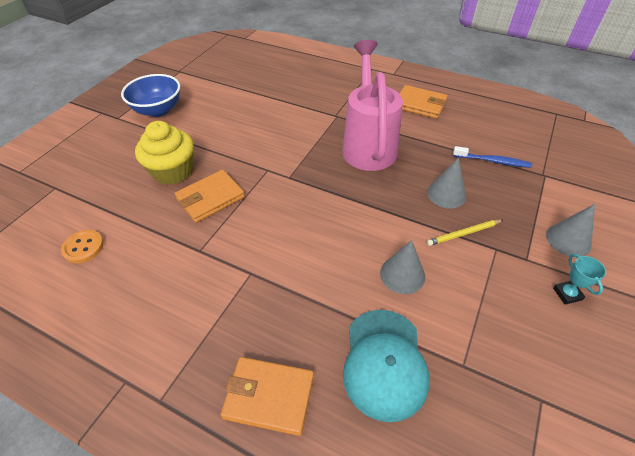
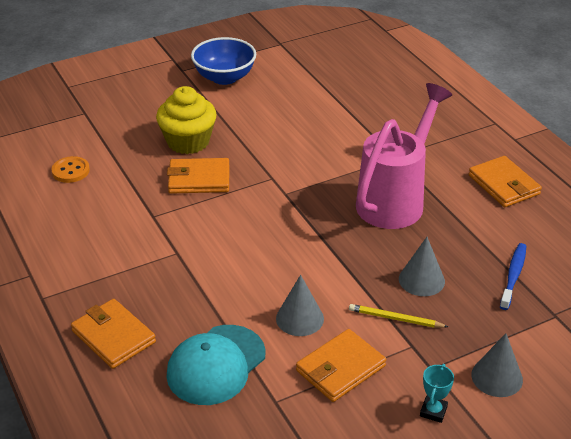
camera: 35 degrees right, 10 degrees down
(474, 300) = (340, 368): none -> orange wallet
(493, 161) = (513, 276): blue toothbrush -> blue toothbrush turned 120 degrees counterclockwise

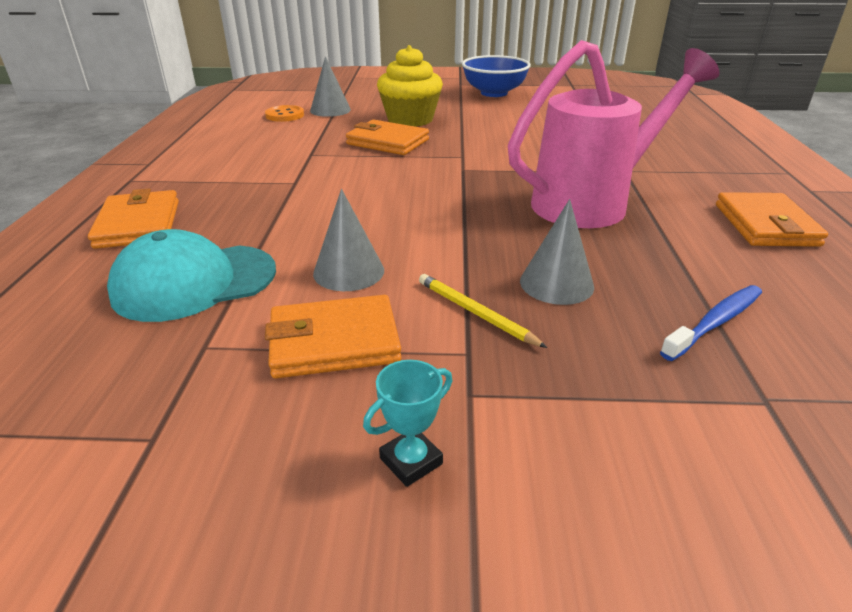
camera: 30 degrees right, 5 degrees down
(497, 377) = (578, 455): grey cone -> grey cone (330, 110)

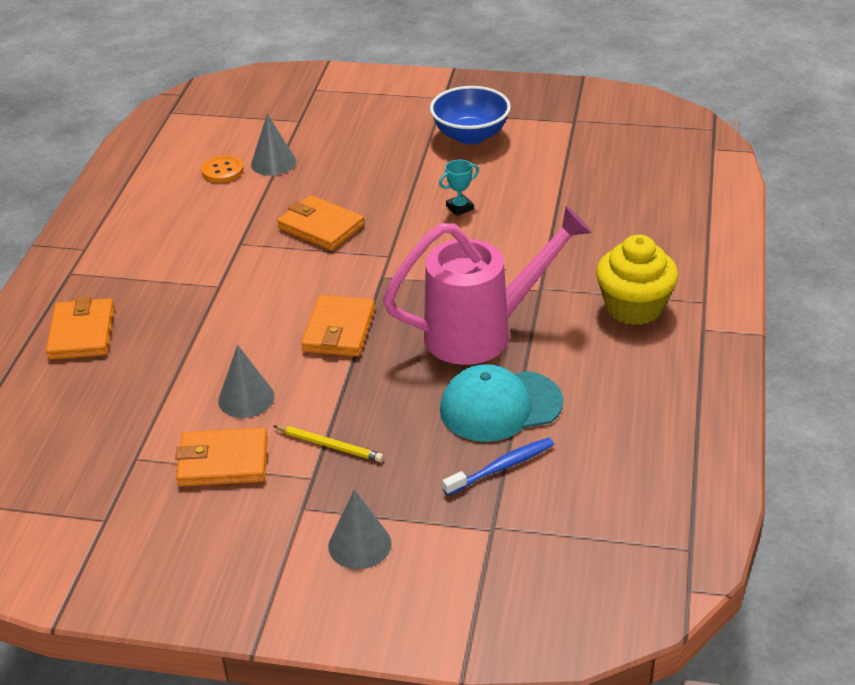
camera: 10 degrees right, 5 degrees up
(194, 282) = (128, 400): turquoise cap -> turquoise cap (500, 406)
(410, 119) = (356, 186): yellow cupcake -> yellow cupcake (634, 307)
(411, 461) = (252, 546): turquoise trophy -> turquoise trophy (460, 208)
(475, 313) = (330, 445): yellow pencil -> yellow pencil turned 150 degrees clockwise
(556, 283) = (403, 422): grey cone -> grey cone (359, 544)
(765, 225) = (621, 371): orange wallet -> orange wallet (339, 330)

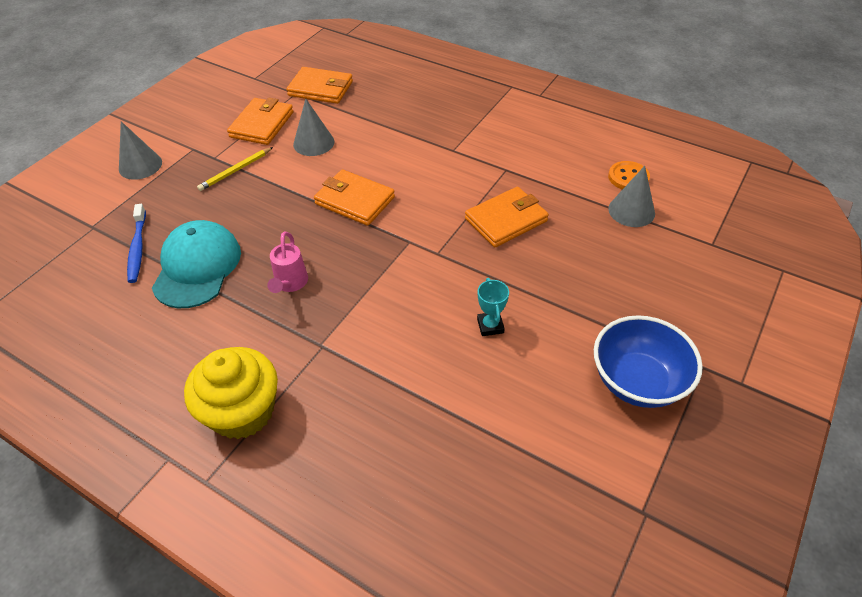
camera: 110 degrees right, 10 degrees up
(82, 333) = (436, 85): orange wallet -> orange wallet (320, 89)
(483, 332) = (290, 284): pink watering can -> pink watering can, size x0.42

